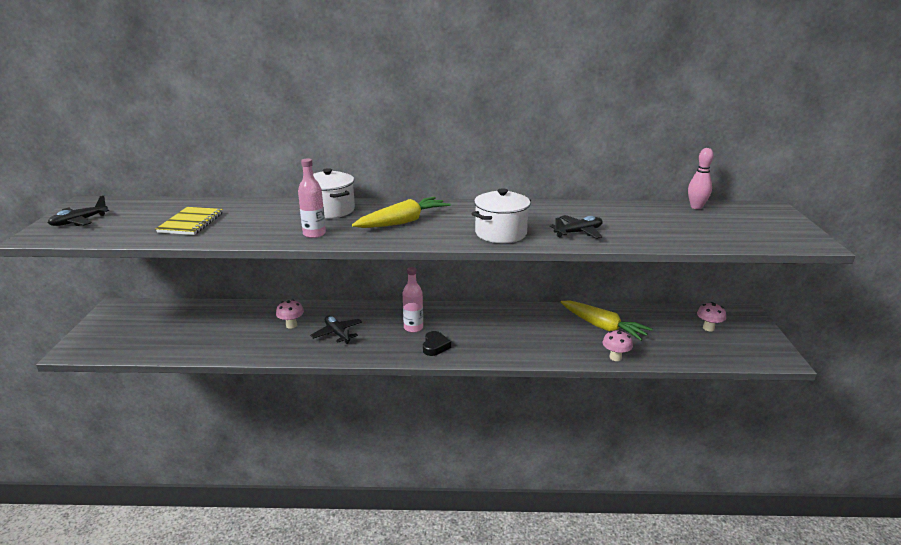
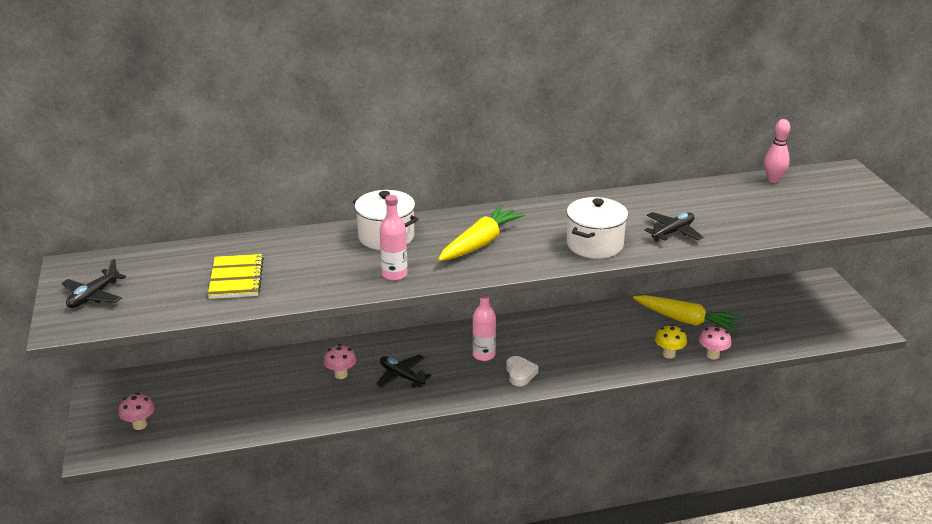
camera: 15 degrees left, 5 degrees up
(435, 346) = (520, 374): black heart -> white heart
(574, 351) = (669, 354): none -> yellow mushroom
(708, 328) = (792, 305): pink mushroom -> pink mushroom (139, 425)

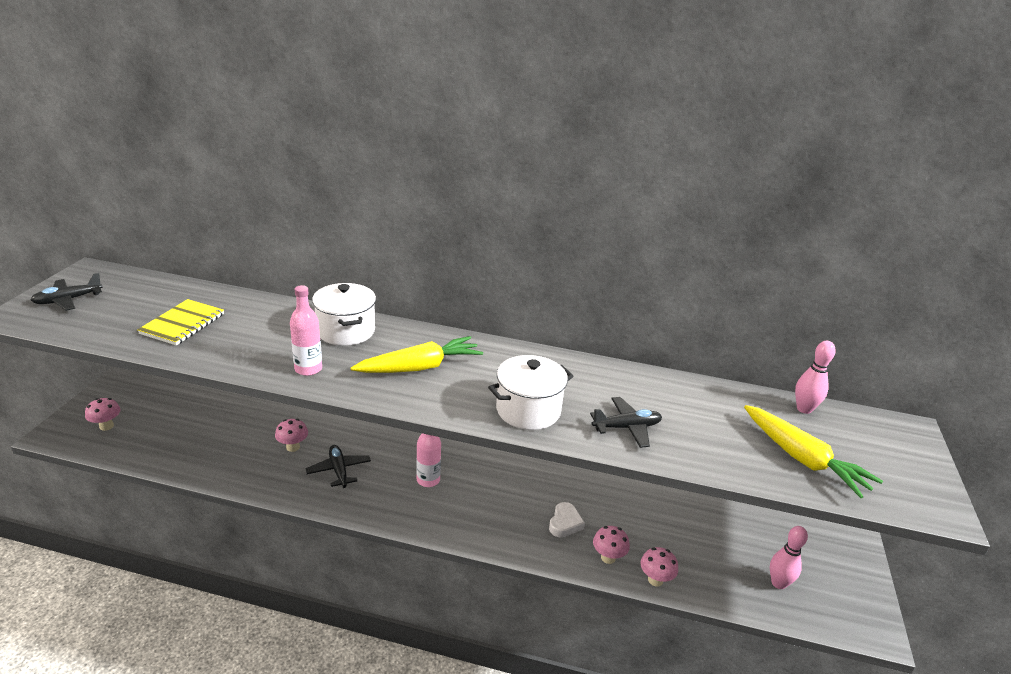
camera: 25 degrees right, 0 degrees up
(520, 374) = (442, 514): white heart -> white heart (565, 523)
(669, 354) = (608, 557): yellow mushroom -> pink mushroom
(686, 320) = (658, 527): yellow carrot -> yellow carrot (802, 459)
(793, 325) = (778, 583): none -> pink bowling pin

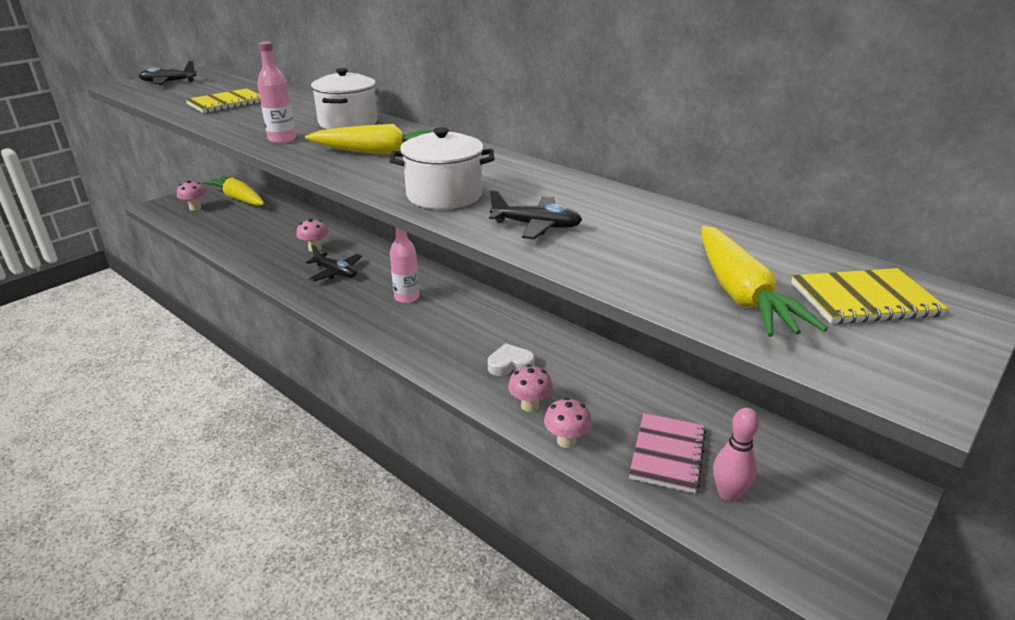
camera: 30 degrees right, 0 degrees up
(148, 401) = (238, 198): none -> yellow carrot
(339, 470) = (336, 272): black plane -> black plane turned 120 degrees clockwise
(565, 523) = (510, 364): white heart -> white heart turned 150 degrees counterclockwise
(724, 565) = (667, 454): none -> pink notebook
(804, 409) = (805, 254): pink bowling pin -> none
(863, 442) = (864, 299): none -> yellow notebook

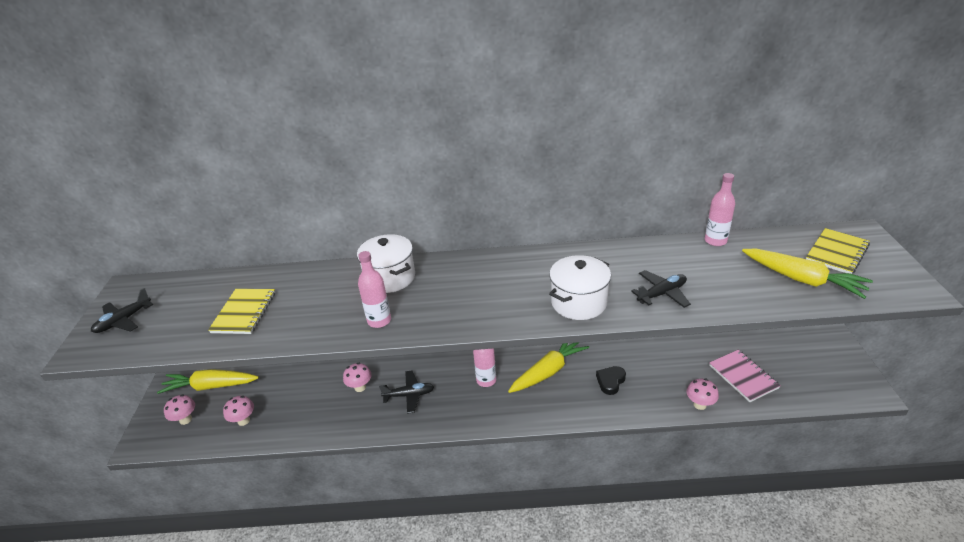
camera: 40 degrees left, 5 degrees up
(380, 152) = (471, 291): yellow carrot -> yellow carrot (548, 371)
(510, 364) = (610, 381): white heart -> black heart
(530, 406) = (656, 398): pink mushroom -> pink mushroom (243, 421)
(706, 220) = (715, 241): none -> pink bottle
(728, 494) = (788, 378): pink bowling pin -> none

